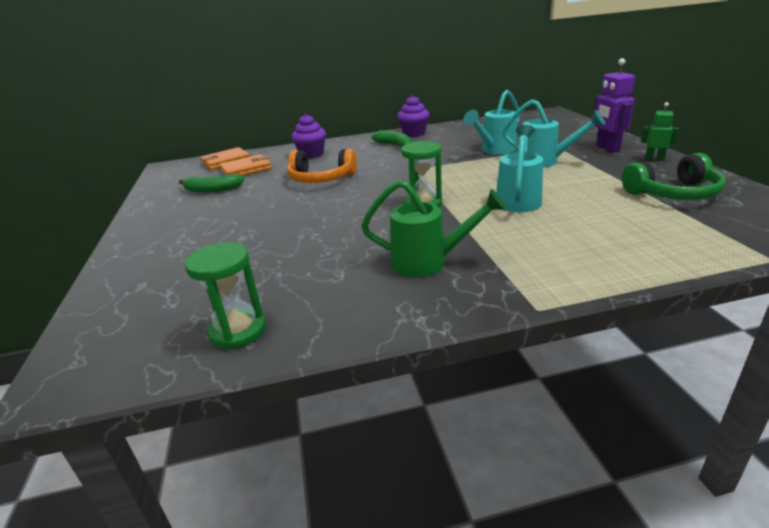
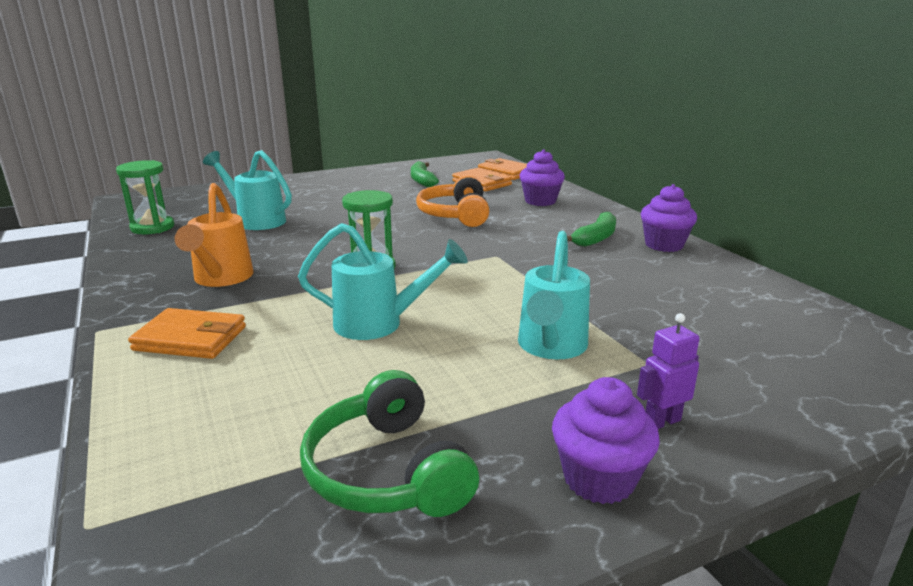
camera: 75 degrees right, 5 degrees down
(429, 262) = (221, 279): green watering can -> orange watering can
(494, 150) = (600, 305): turquoise watering can -> turquoise watering can (255, 220)
(547, 260) = (190, 338): none -> orange wallet
(607, 148) = (661, 421): purple robot -> purple robot, size x0.62
(654, 159) = (599, 479): green robot -> purple cupcake

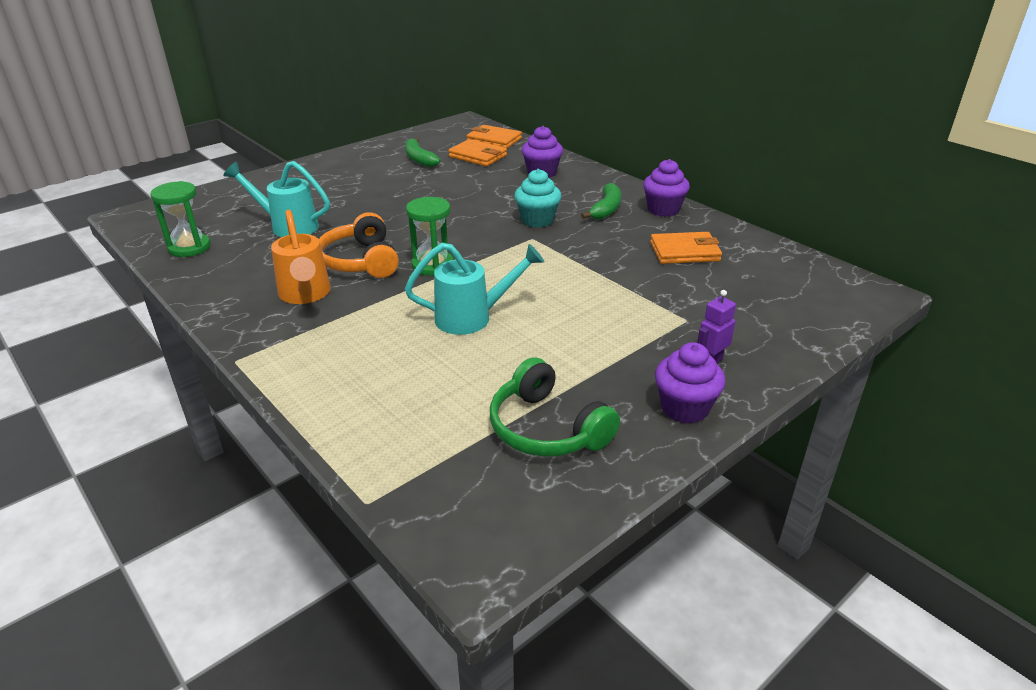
camera: 15 degrees left, 10 degrees up
(190, 338) = (325, 355): orange wallet -> orange wallet (684, 252)
(455, 215) = (473, 197): orange headphones -> orange headphones (360, 261)
(512, 240) = (537, 220): none -> turquoise cupcake
(550, 348) = (614, 318): turquoise watering can -> none

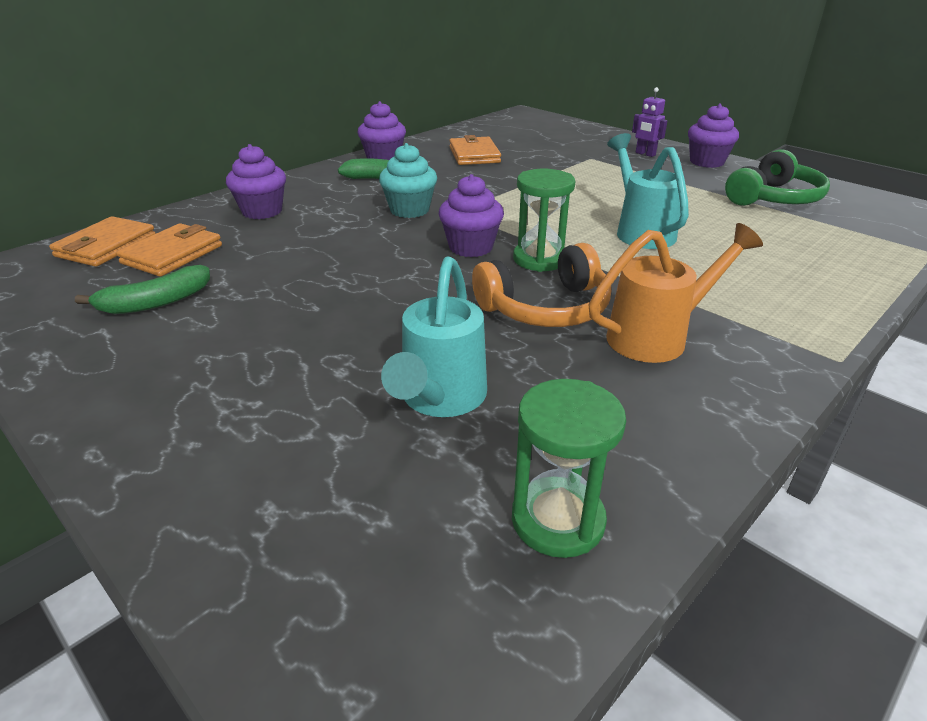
camera: 95 degrees left, 0 degrees up
(461, 241) = (470, 247): none -> purple cupcake

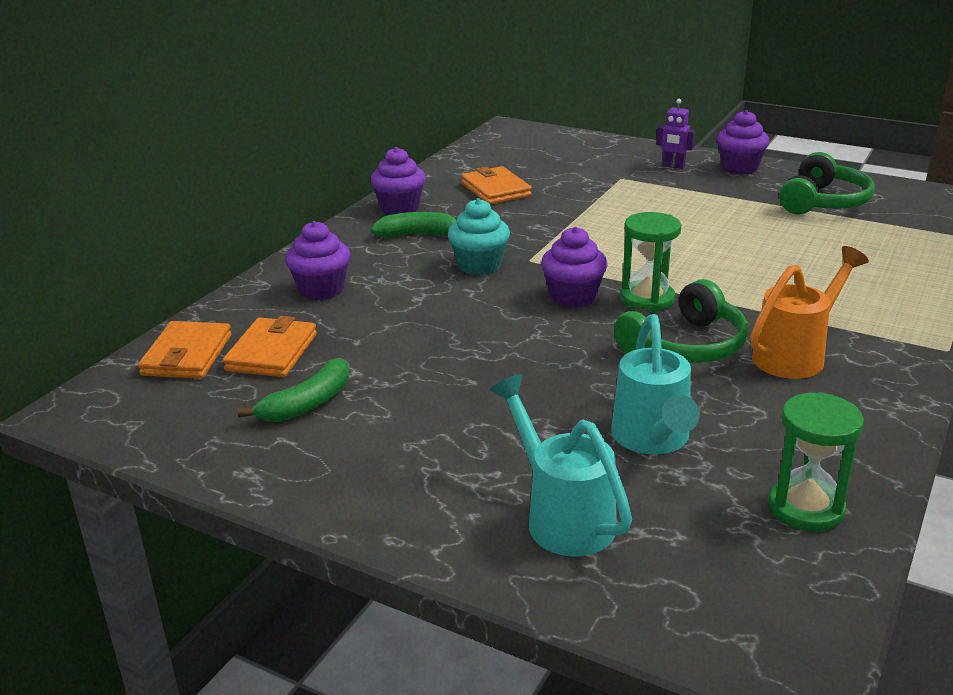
camera: 15 degrees left, 5 degrees down
(546, 308) = (685, 346): orange headphones -> green headphones
(640, 231) = (721, 255): turquoise watering can -> turquoise watering can (561, 516)

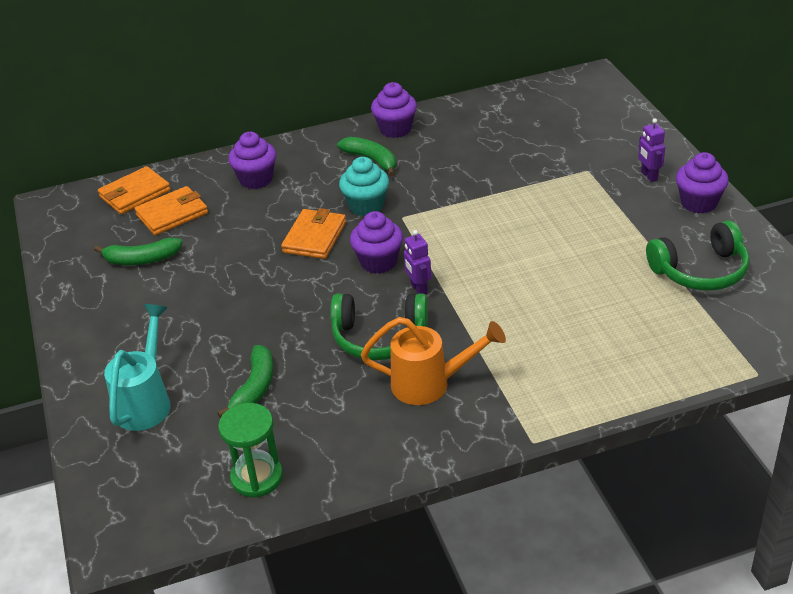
camera: 45 degrees right, 10 degrees up
(495, 190) = (481, 140): orange wallet -> orange wallet (314, 237)
(647, 299) = (418, 289): green hourglass -> purple robot
(653, 441) = (255, 388): turquoise watering can -> green banana

